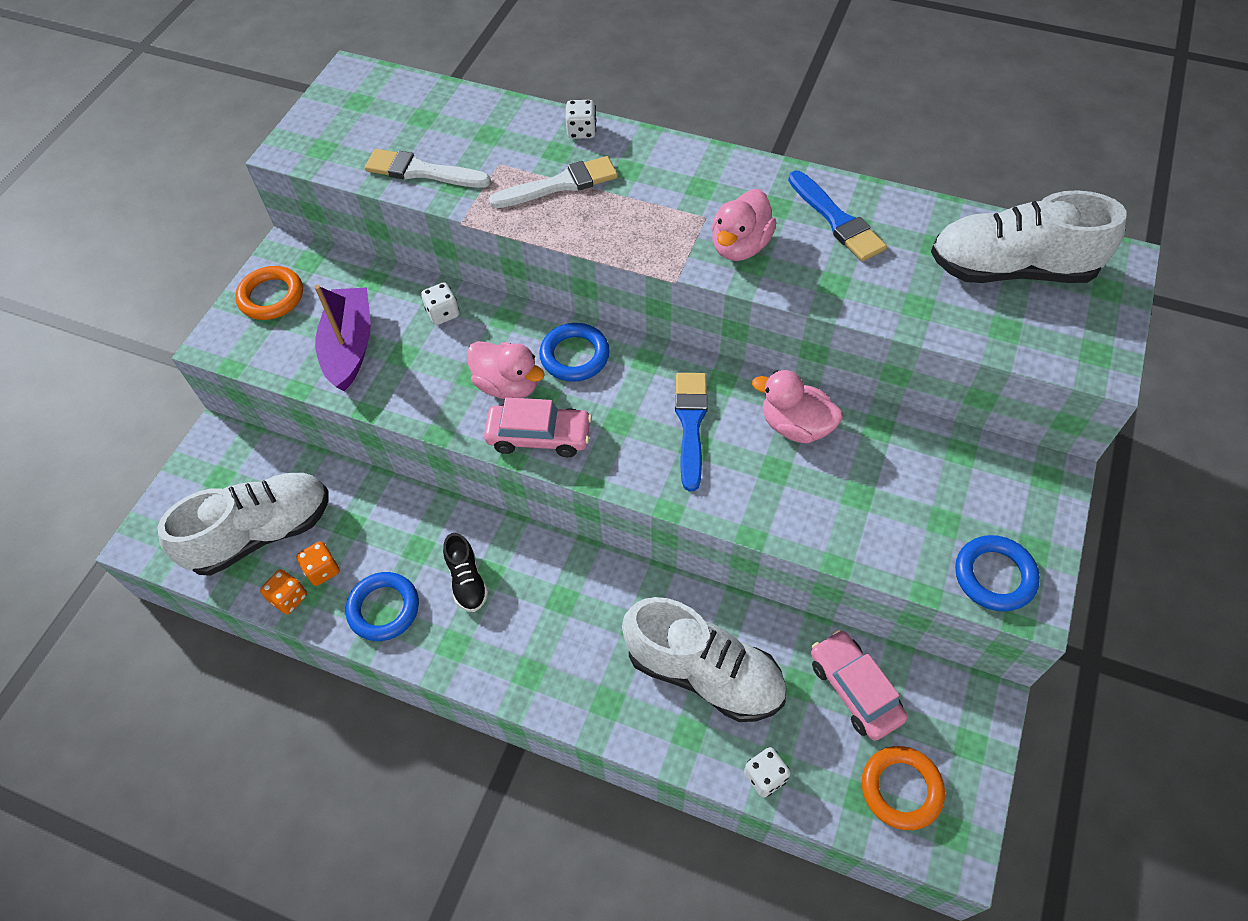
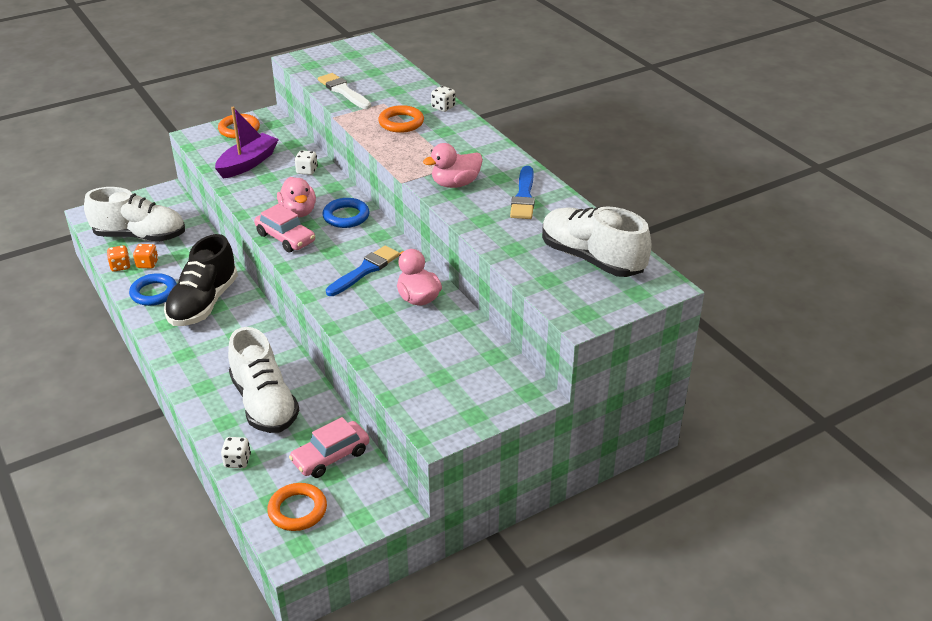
camera: 35 degrees right, 20 degrees down
(467, 581) = (203, 303): black shoe -> black shoe, size x2.05
(560, 184) = (401, 123): white brush -> orange ring
(854, 689) = (330, 456): pink car -> pink car turned 135 degrees counterclockwise
(994, 576) = (435, 412): blue ring -> none

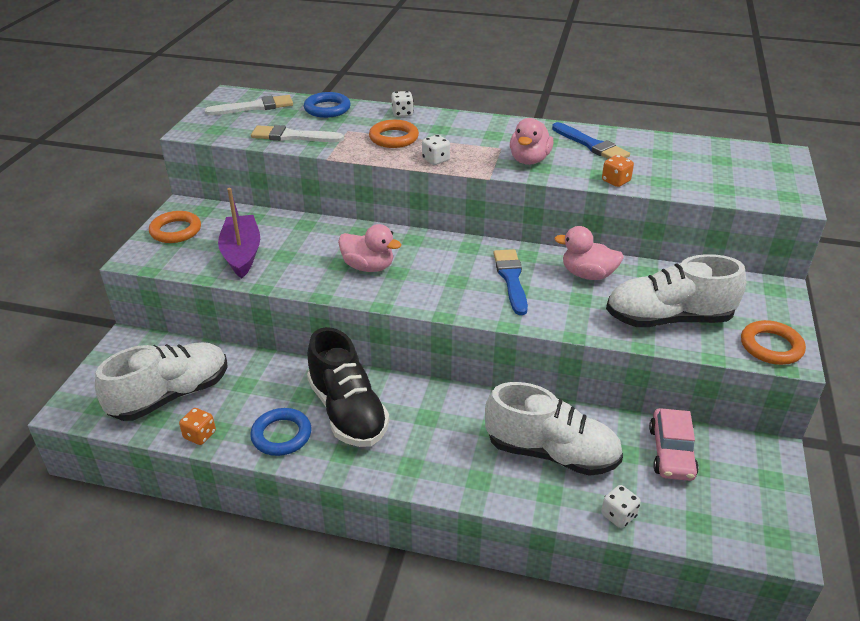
camera: 45 degrees left, 0 degrees up
(147, 264) = (226, 415): orange dice -> orange dice (615, 181)
(285, 238) = (399, 293): pink car -> none
(297, 510) = (727, 512): orange ring -> orange ring (771, 346)
(307, 171) = (310, 232): white dice -> white dice (436, 160)
(346, 216) = (415, 248): blue ring -> blue ring (327, 109)
(360, 59) = (254, 107): none -> white brush
(591, 259) = (716, 161): white shoe -> white shoe (668, 319)

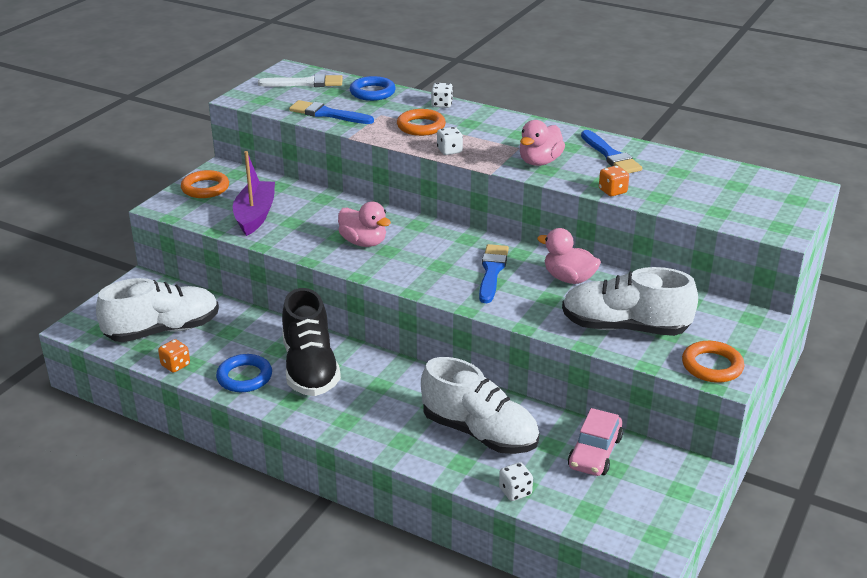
camera: 15 degrees right, 5 degrees down
(293, 136) = (328, 114): white brush -> blue brush

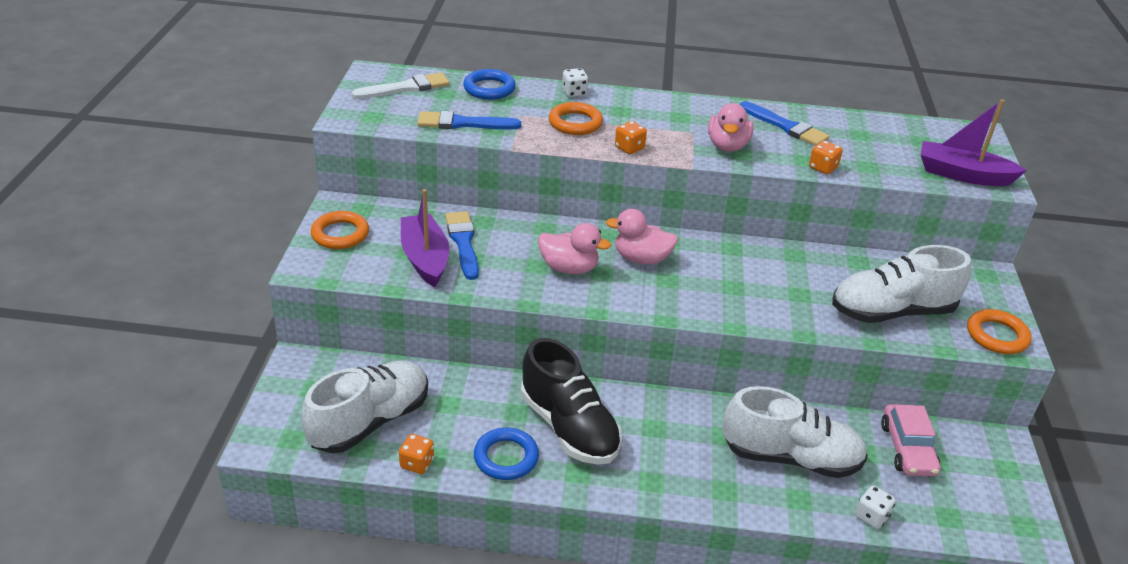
camera: 25 degrees left, 5 degrees up
(449, 151) = (629, 148): white dice -> orange dice
(492, 272) = (723, 275): blue brush -> blue brush (463, 242)
(568, 278) = (799, 267): pink duck -> pink duck (641, 259)
(749, 218) = (962, 175): none -> purple boat

